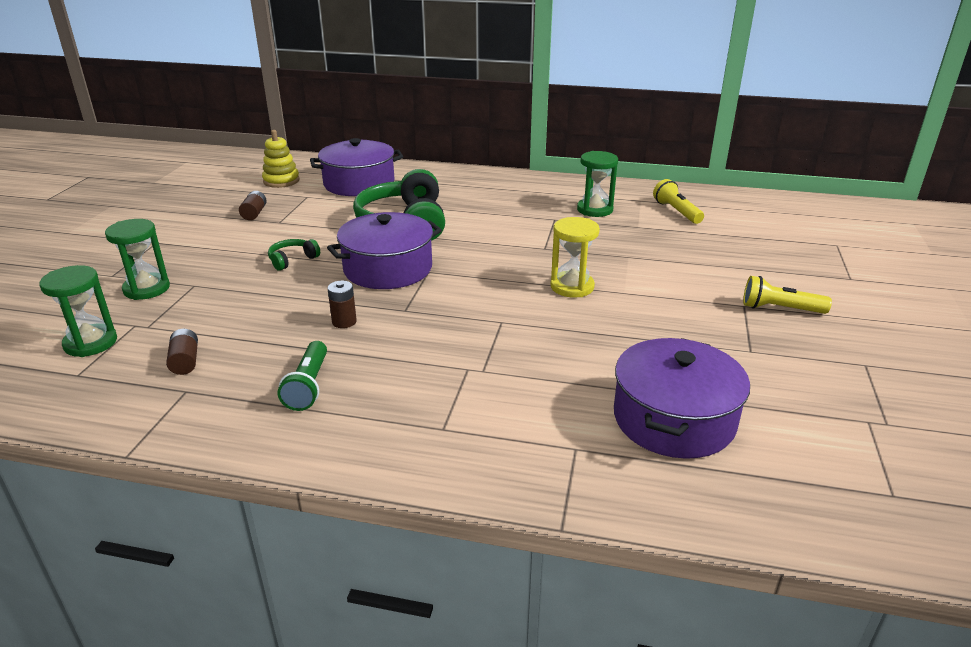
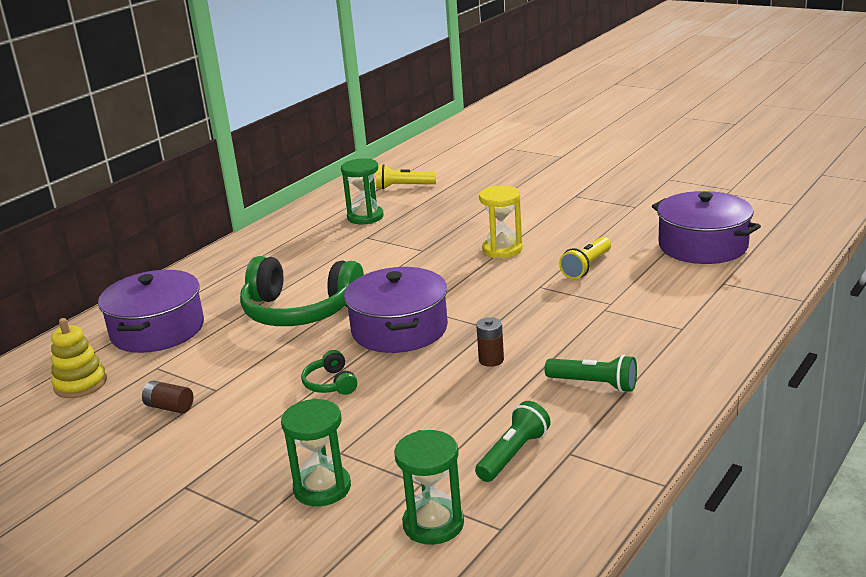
camera: 65 degrees left, 5 degrees down
(185, 361) = (513, 454): brown battery -> green flashlight
(780, 309) = (587, 186): yellow flashlight -> yellow flashlight (586, 267)

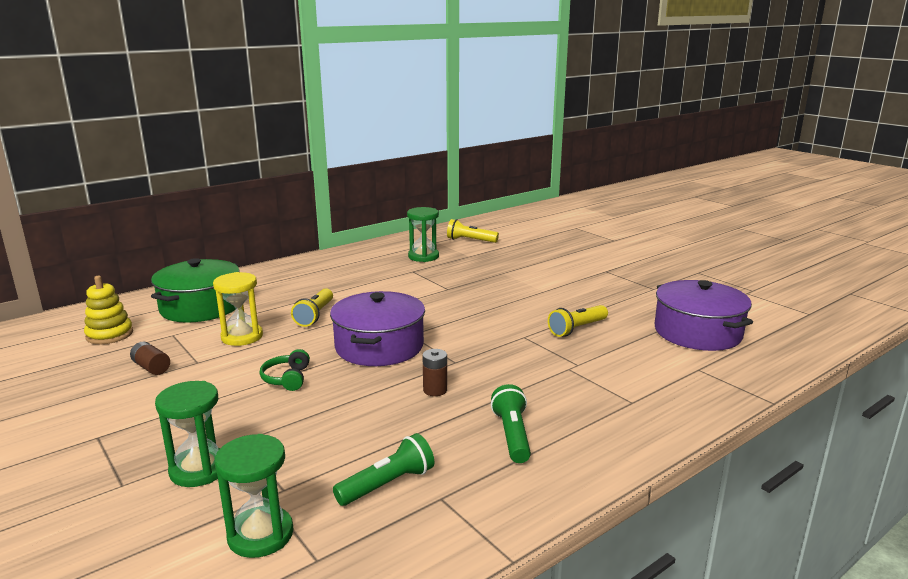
camera: 15 degrees right, 5 degrees down
(157, 330) = (201, 307): purple pot -> green pot
(300, 311) = (315, 315): green headphones -> yellow flashlight
(502, 249) = (513, 301): yellow hourglass -> yellow hourglass (242, 337)
(594, 384) = (512, 435): green flashlight -> green flashlight turned 135 degrees counterclockwise

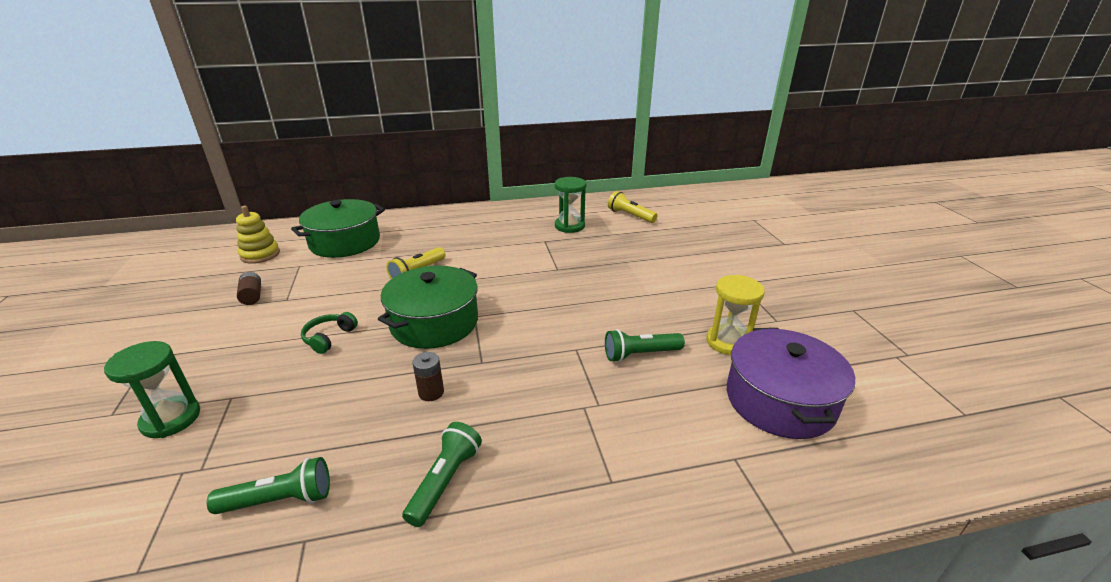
camera: 25 degrees right, 10 degrees up
(242, 337) = (342, 281): yellow hourglass -> yellow hourglass (728, 342)
(260, 535) = (132, 517): green hourglass -> none
(379, 346) = (434, 323): purple pot -> green pot
(577, 329) = (640, 354): yellow flashlight -> green flashlight

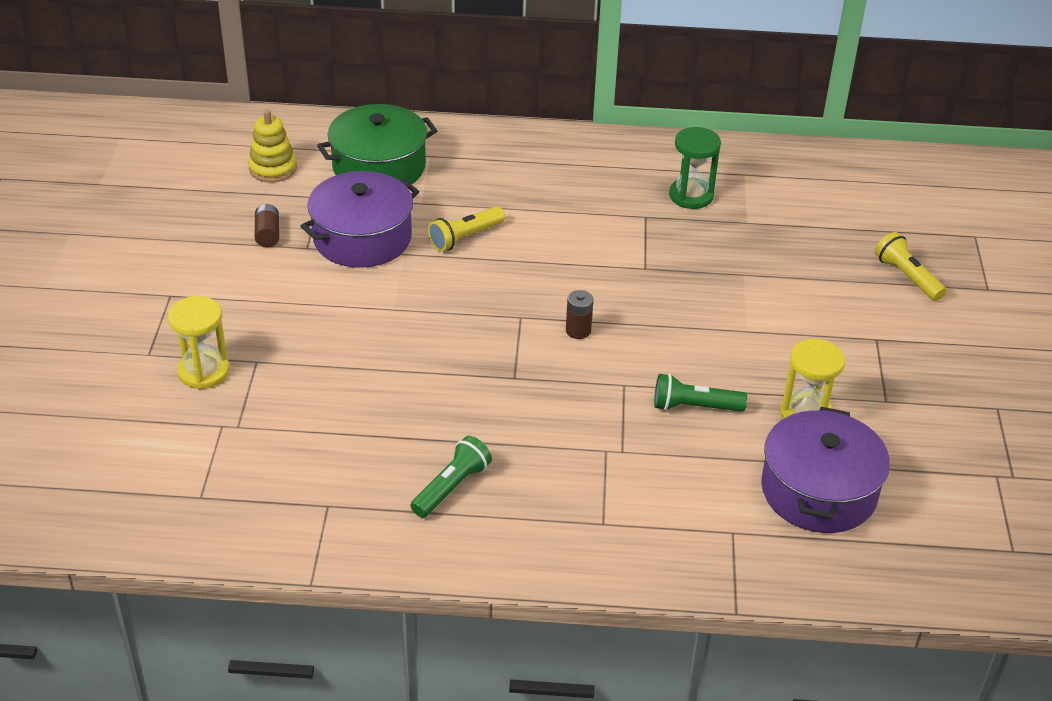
camera: 15 degrees right, 10 degrees up
(171, 419) = (204, 371): green hourglass -> yellow hourglass
(279, 500) = (307, 469): green flashlight -> none
(329, 338) = (354, 311): green headphones -> none
(334, 286) = (362, 238): none -> purple pot
(431, 392) = (454, 400): brown battery -> brown battery (578, 330)
(434, 323) = (473, 316): green pot -> none
(630, 216) = (789, 192): yellow flashlight -> yellow flashlight (907, 277)

